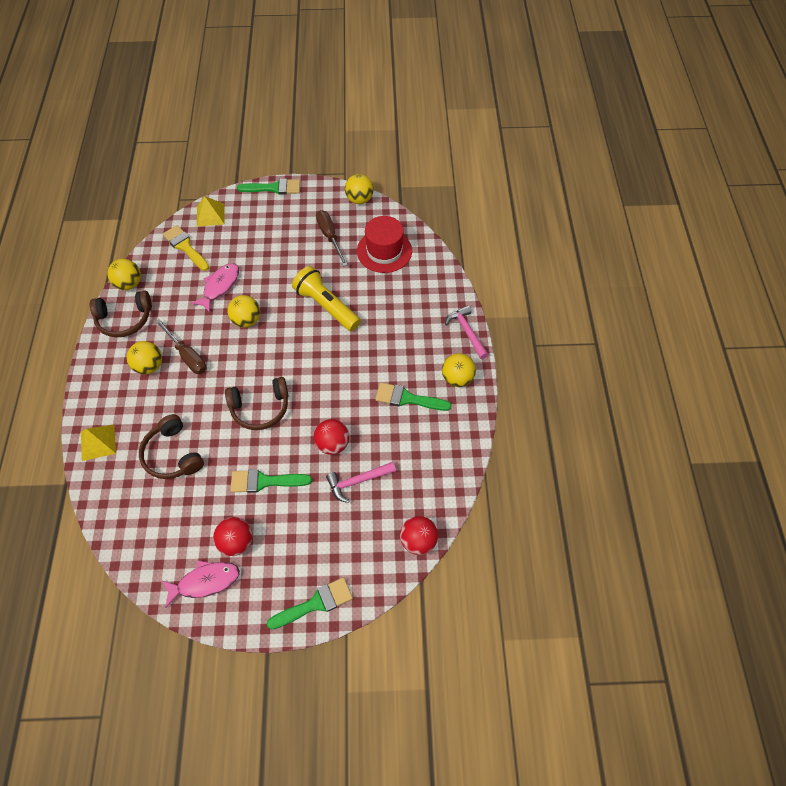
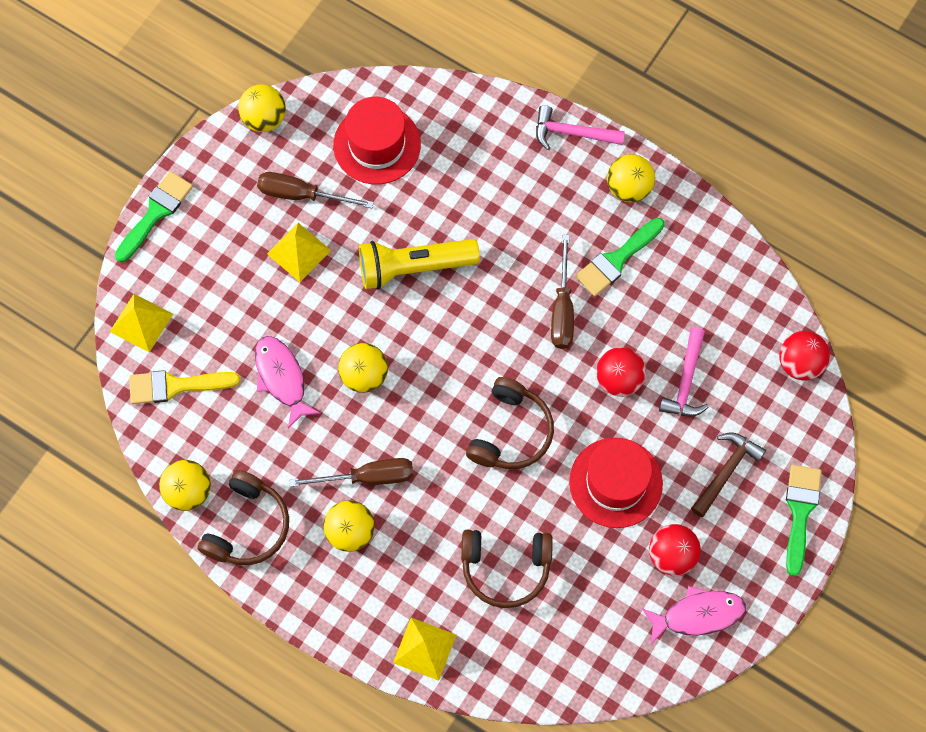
camera: 55 degrees left, 10 degrees up
(205, 582) = (698, 615): pink fish -> pink fish turned 60 degrees clockwise
(265, 481) = (615, 482): green brush -> red hat
(297, 253) = (299, 252): none -> yellow pyramid
(313, 540) = (726, 471): none -> brown hammer
(355, 389) = (562, 309): none -> brown screwdriver

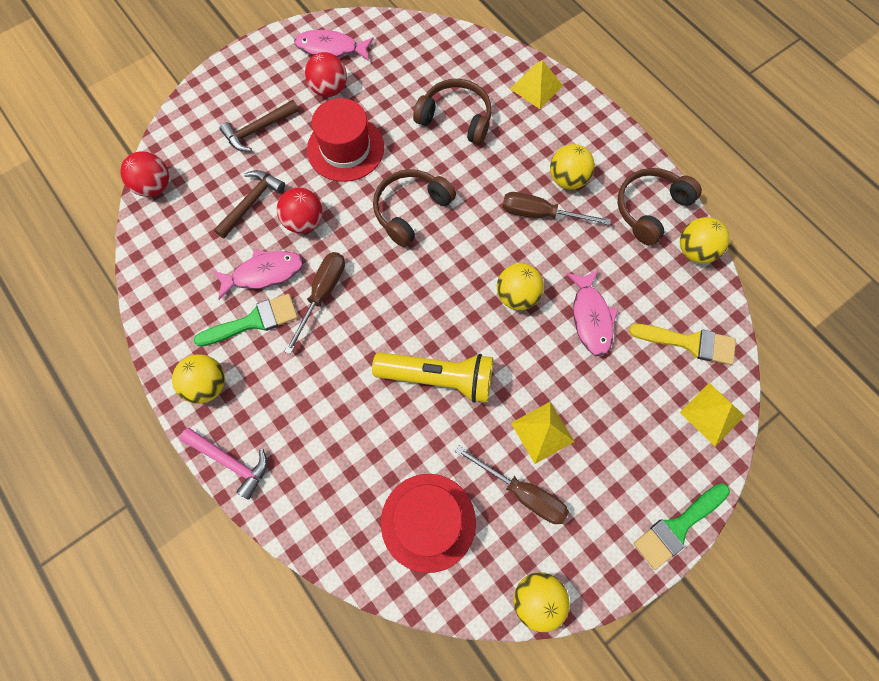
camera: 160 degrees left, 0 degrees up
(632, 310) = (264, 273): none -> pink fish
(686, 381) = (251, 202): pink hammer -> brown hammer
(800, 512) = (221, 87): green brush -> none

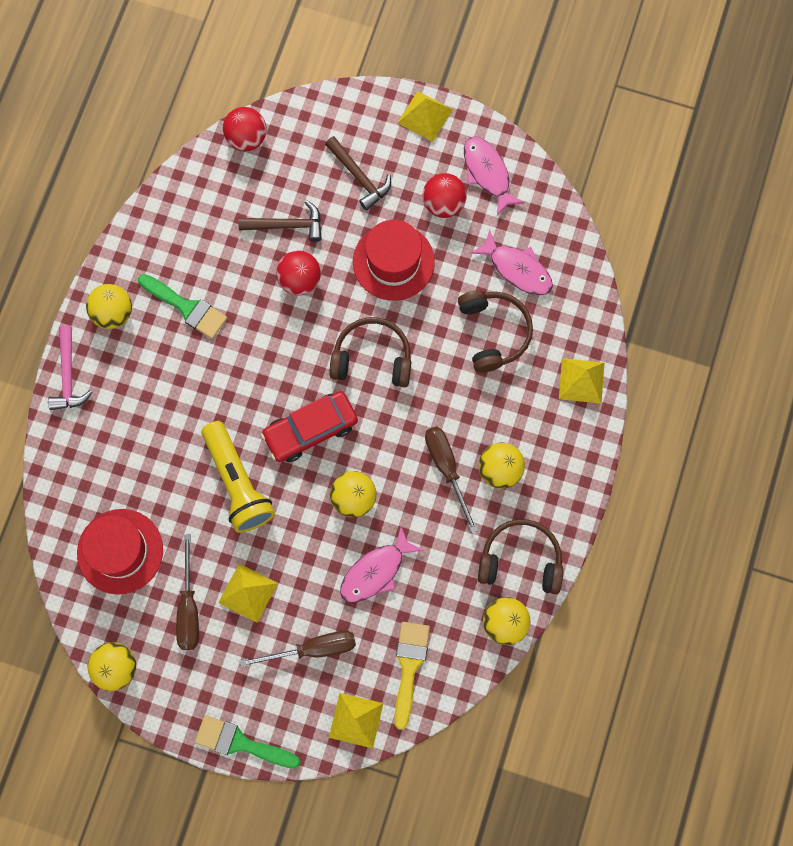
camera: 55 degrees right, 5 degrees up
(251, 60) = (425, 116): none -> yellow pyramid
(258, 130) = (359, 177): brown hammer -> brown hammer turned 150 degrees counterclockwise
(264, 273) = (231, 284): pink fish -> pink fish (517, 269)
(322, 294) = (246, 343): brown screwdriver -> brown screwdriver (313, 649)
(435, 292) = (310, 429): none -> red car
(689, 343) = (409, 667): yellow brush -> yellow brush turned 150 degrees counterclockwise

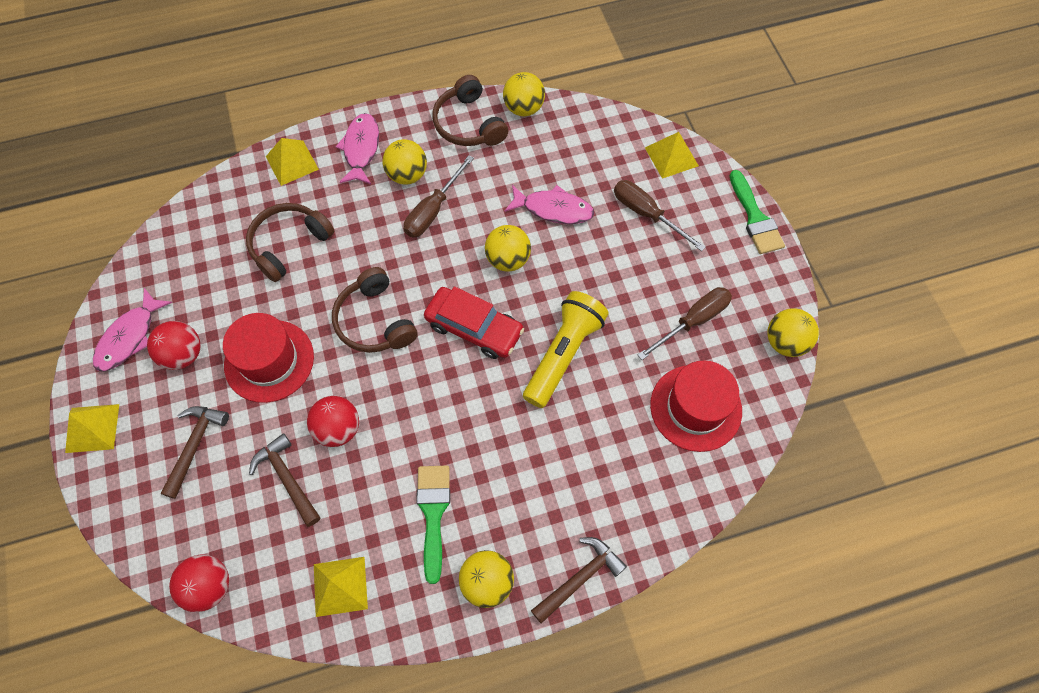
camera: 125 degrees left, 10 degrees down
(68, 375) = (580, 578): pink hammer -> brown hammer
(248, 593) = (644, 286): yellow pyramid -> yellow pyramid (340, 586)
(409, 667) = (605, 147): yellow brush -> none
(517, 269) = (216, 260): pink fish -> pink fish (361, 149)

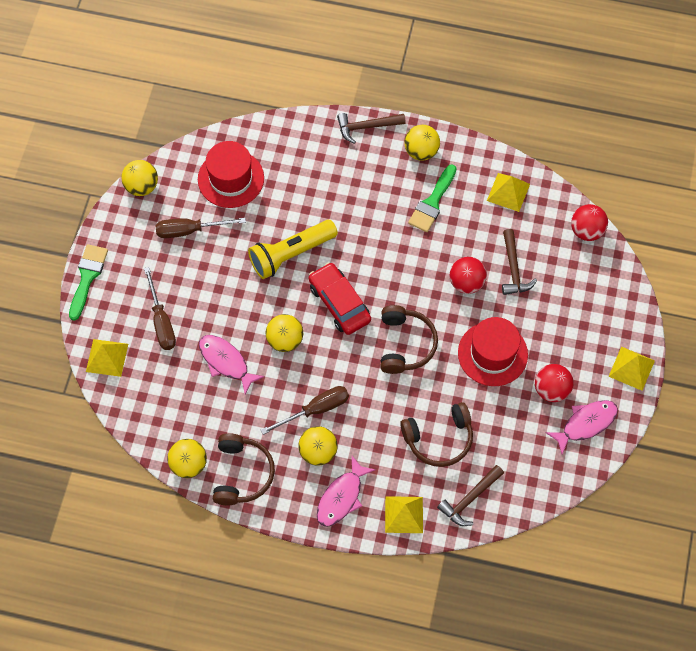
camera: 150 degrees left, 0 degrees up
(195, 446) = (566, 320): brown hammer -> brown hammer (470, 499)

